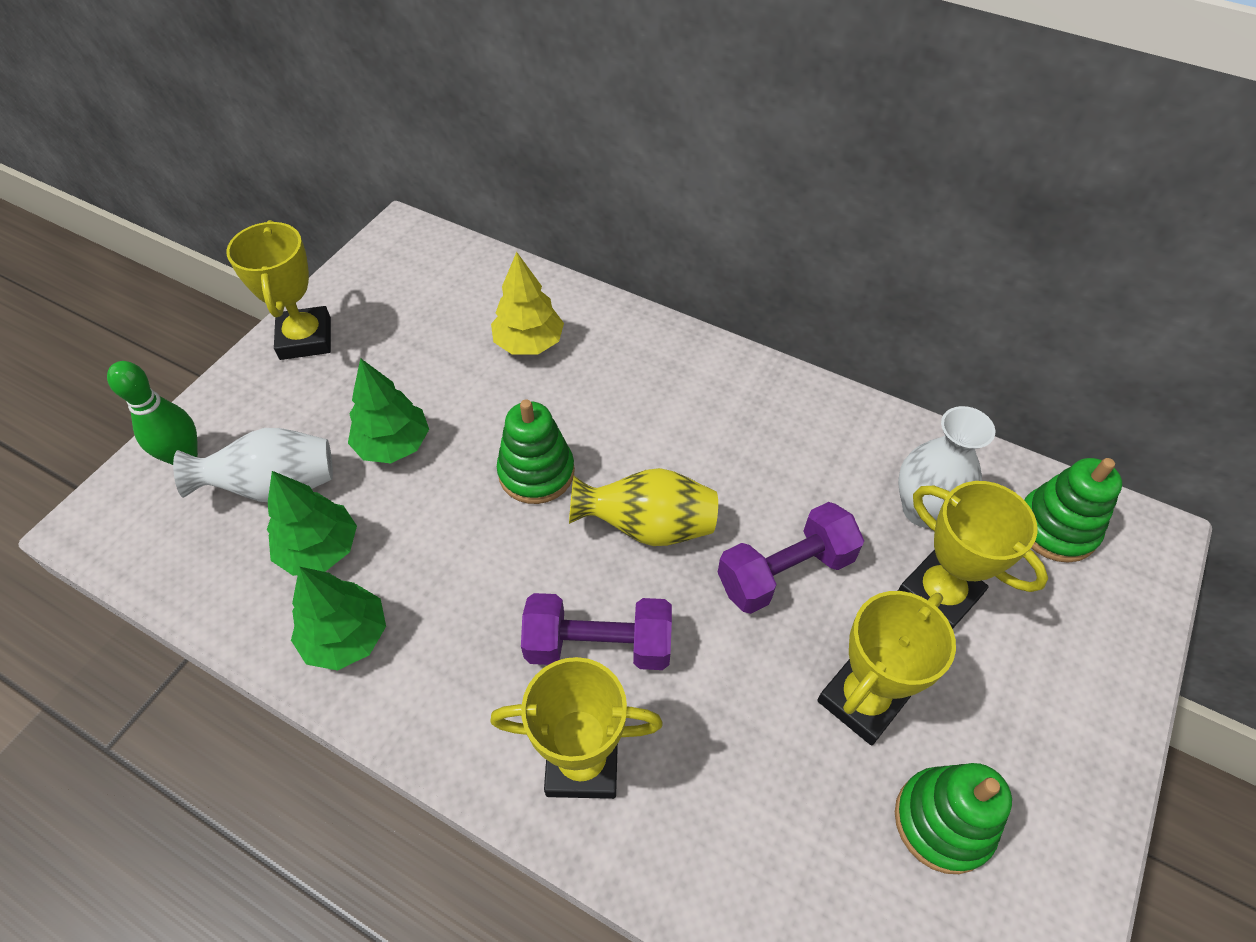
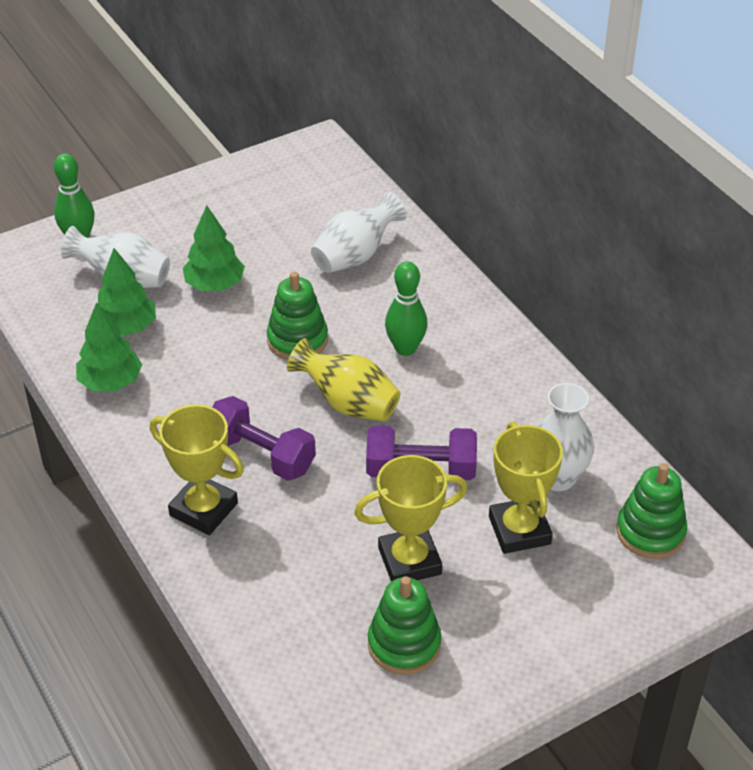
camera: 30 degrees right, 10 degrees down
(305, 338) = (202, 194): yellow trophy -> none
(529, 343) = (355, 256): yellow tree -> white vase
(659, 429) = (405, 348): none -> green bowling pin

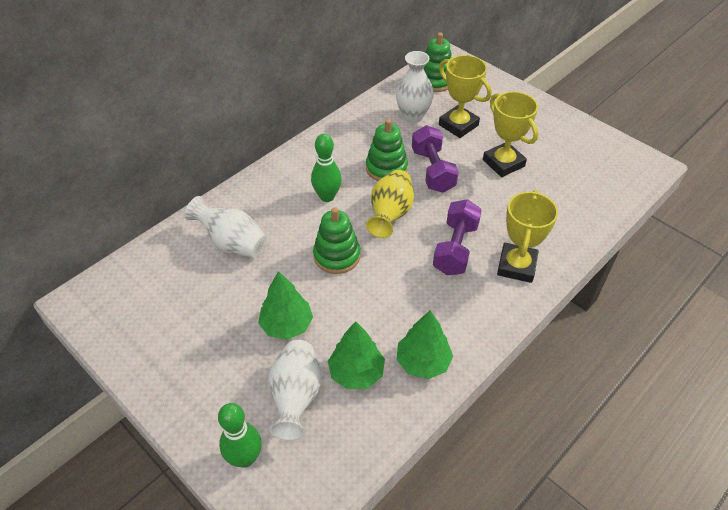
camera: 105 degrees left, 5 degrees up
(404, 644) = (559, 155): green stacking toy -> green stacking toy (386, 168)
(519, 530) = (458, 125): yellow trophy -> yellow trophy turned 75 degrees clockwise

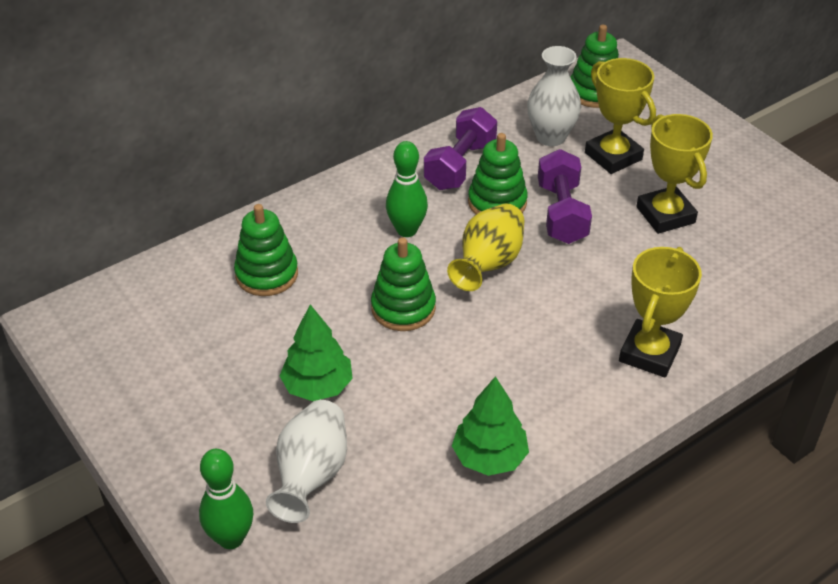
camera: 10 degrees right, 5 degrees down
(232, 243) = (267, 274): white vase -> green stacking toy
(356, 373) = (397, 457): green tree -> none
(455, 248) = (569, 319): purple dumbbell -> purple dumbbell (460, 165)

